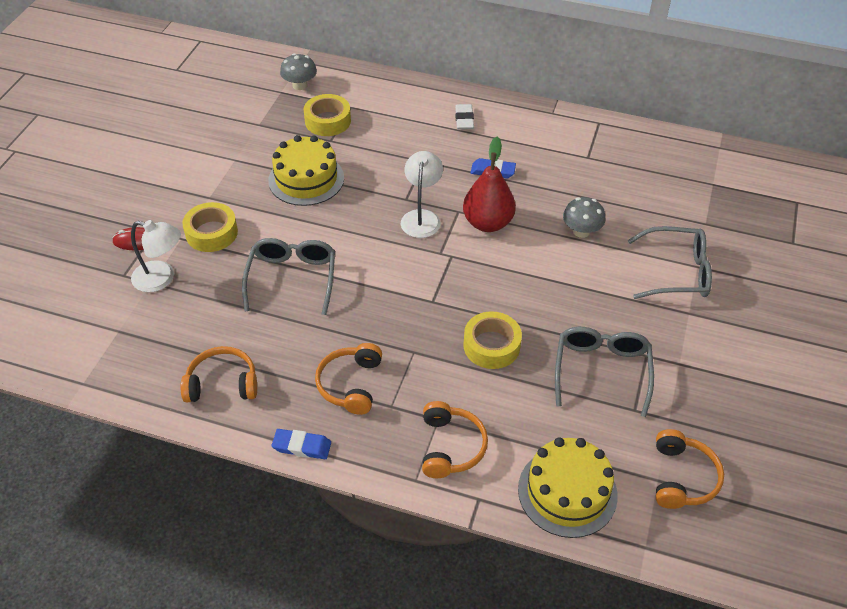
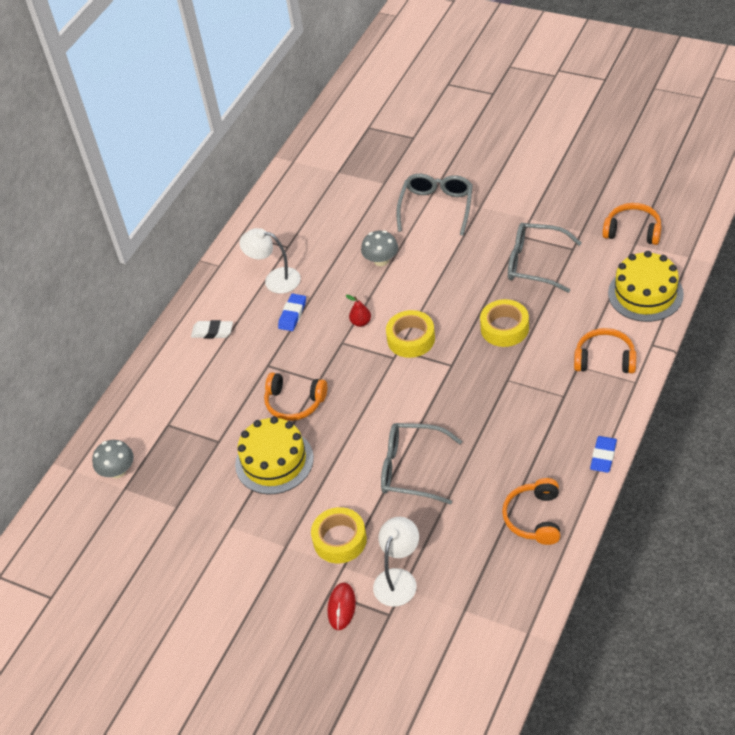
camera: 75 degrees left, 0 degrees up
(328, 121) = (186, 444): yellow tape -> yellow tape (411, 339)
(351, 384) = (540, 423): orange headphones -> orange headphones (294, 402)
(421, 217) = (345, 369): white lamp -> white lamp (275, 279)
(487, 223) = (361, 322): red pear -> red pear, size x0.46

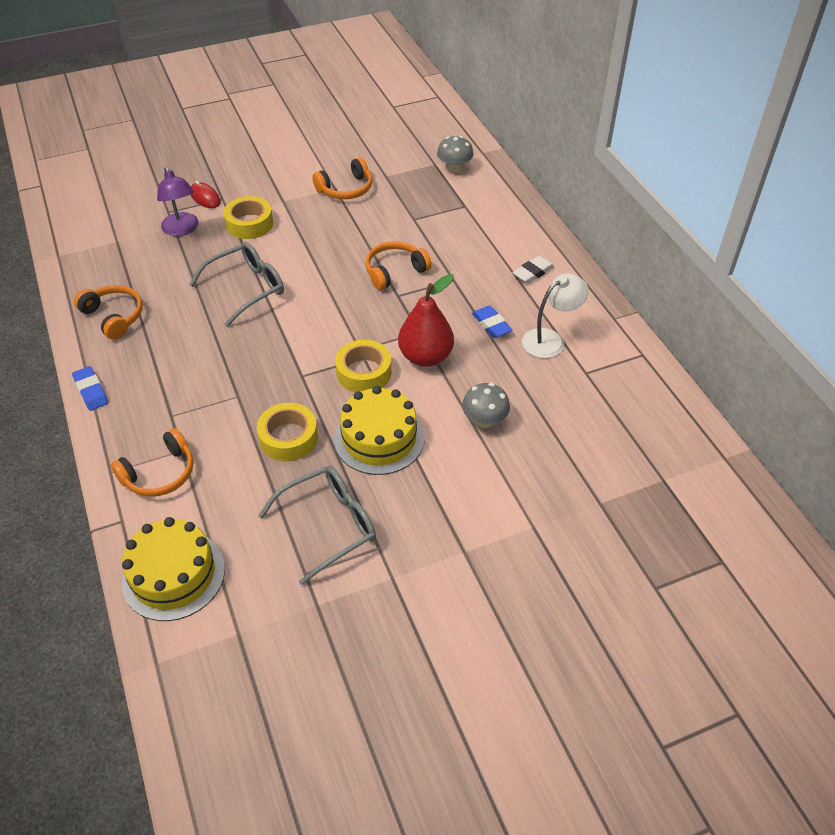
camera: 125 degrees right, 0 degrees up
(274, 461) = (356, 233): yellow cake -> yellow cake (379, 438)
(361, 322) = (425, 356): red pear -> red pear, size x2.18
(398, 579) = (182, 229): white lamp -> purple lamp
(436, 207) = (508, 515): grey glasses -> none
(633, 231) = (255, 650): orange headphones -> orange headphones (346, 189)

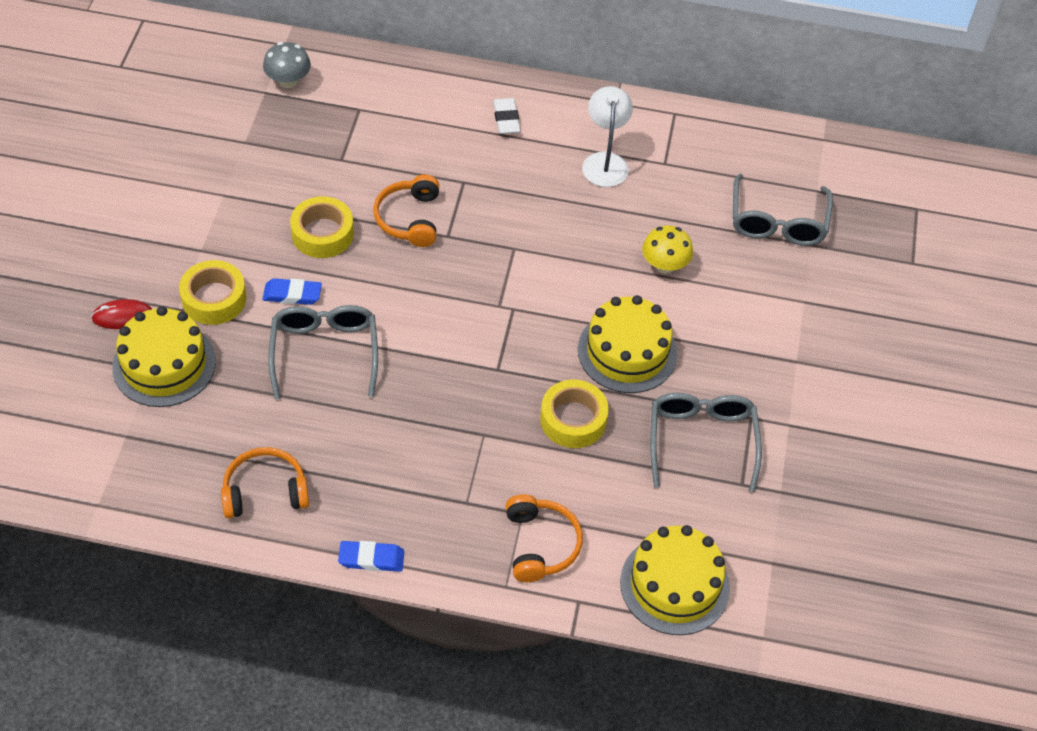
camera: 60 degrees left, 5 degrees up
(182, 229) = (164, 364): purple lamp -> yellow cake
(346, 189) = (234, 186): orange headphones -> none
(364, 372) = (533, 319): yellow tape -> yellow tape (322, 234)
(425, 356) = (551, 262): red pear -> none
(484, 420) = (664, 265): grey mushroom -> yellow mushroom
(491, 324) = (550, 190): blue eraser -> blue eraser (292, 294)
(601, 469) = (777, 222): none -> grey glasses

